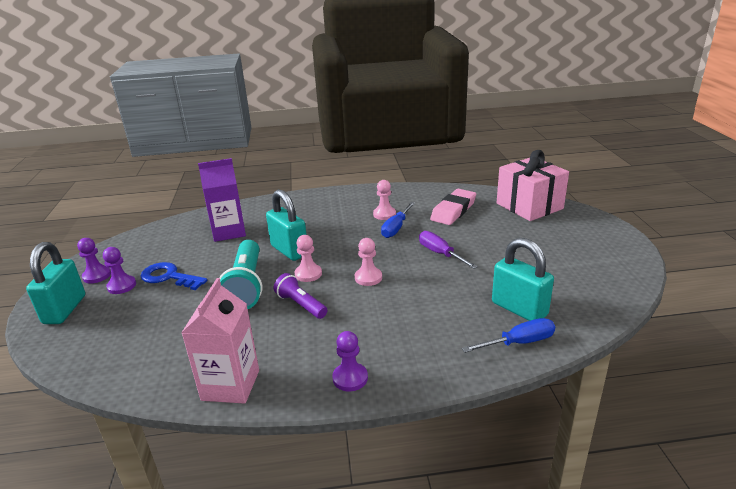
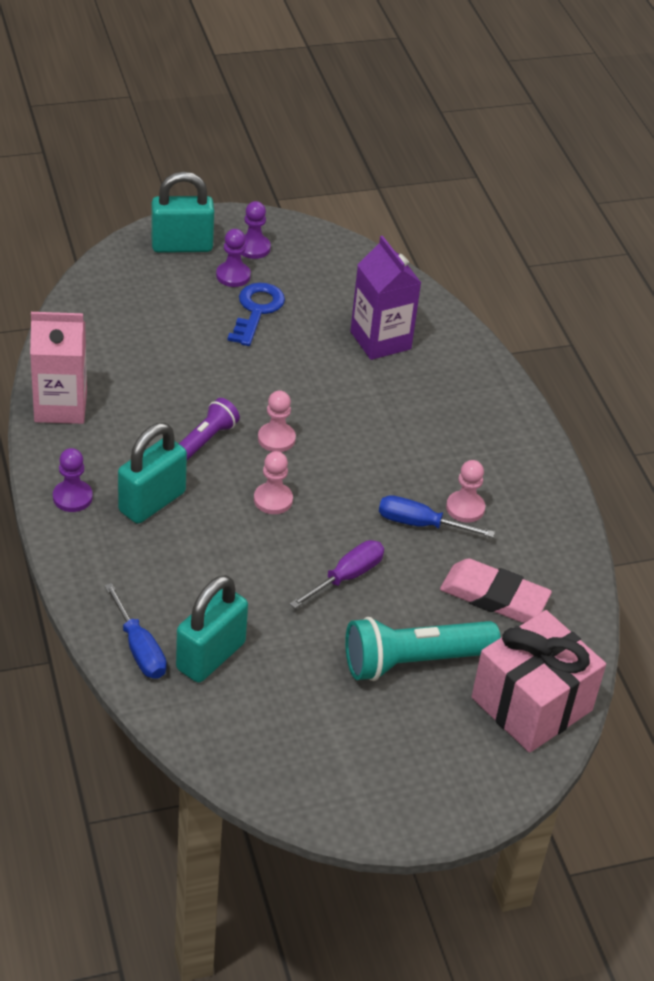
camera: 75 degrees right, 15 degrees up
(246, 286) = (243, 384): turquoise flashlight -> turquoise flashlight (414, 661)
(289, 250) = (335, 412): turquoise padlock -> turquoise padlock (152, 502)

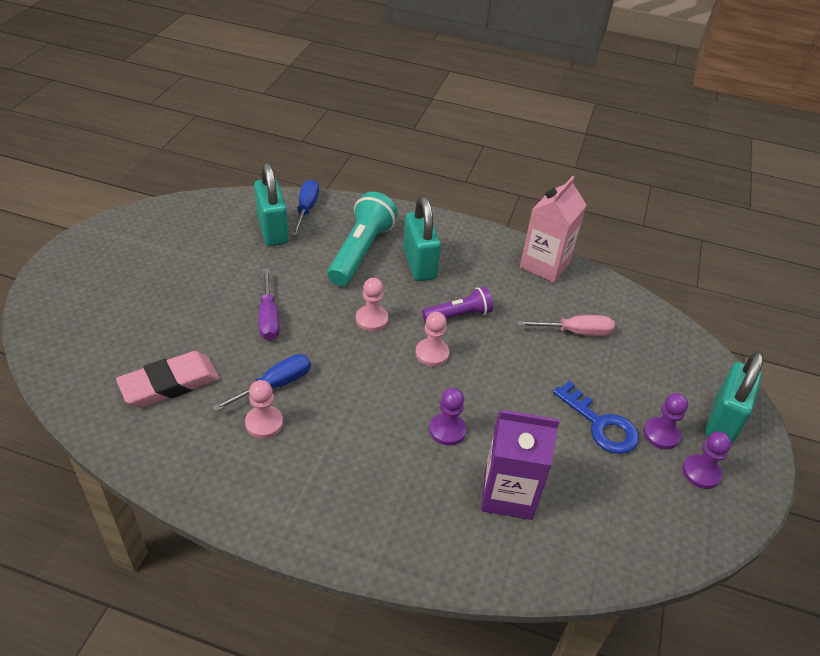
camera: 125 degrees right, 0 degrees up
(72, 497) = (451, 235): purple pawn -> purple pawn (447, 430)
(139, 649) = (306, 209): blue screwdriver -> blue screwdriver turned 90 degrees clockwise
(151, 355) = (576, 332): none -> pink screwdriver
(205, 441) = (459, 315): purple flashlight -> purple flashlight turned 90 degrees counterclockwise
(414, 661) = (170, 309): turquoise flashlight -> turquoise flashlight (361, 252)
(531, 704) = (71, 345): pink gift -> none

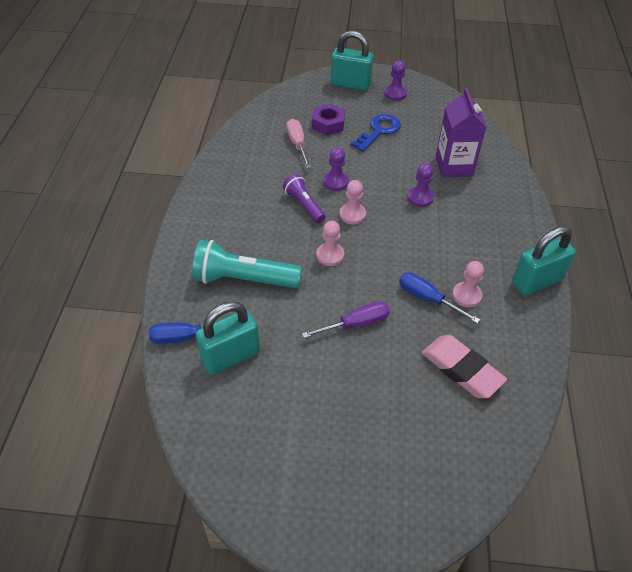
camera: 100 degrees left, 5 degrees up
(419, 264) = (248, 237): turquoise padlock -> turquoise padlock (536, 281)
(545, 265) = (224, 163): pink carton -> none
(618, 371) = (328, 124): none -> purple nut
(661, 434) = (374, 107): purple pawn -> purple pawn (335, 182)

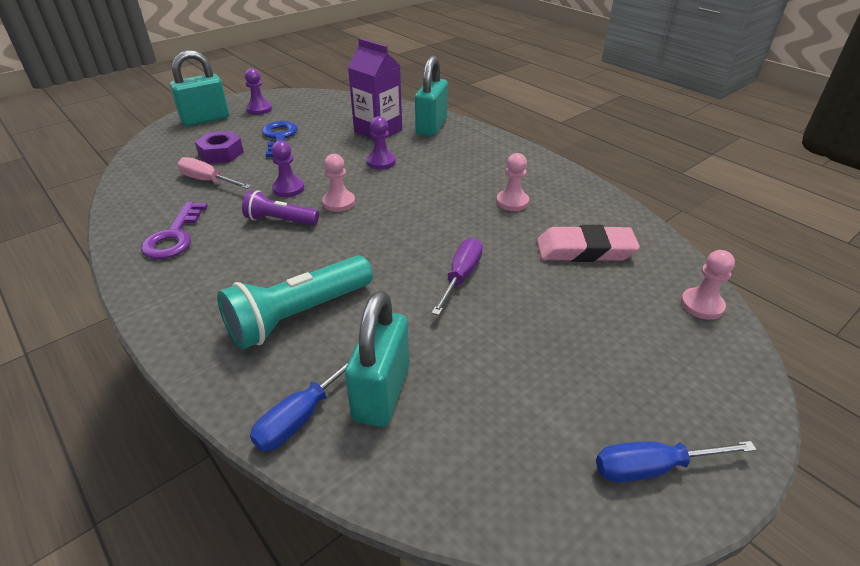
camera: 45 degrees left, 10 degrees down
(239, 178) = (174, 236): none -> purple key
(330, 255) = (361, 242): pink pawn -> pink pawn (701, 305)
(427, 298) = (488, 222): blue screwdriver -> blue screwdriver (651, 468)
(536, 281) = (542, 166): turquoise padlock -> turquoise padlock (431, 127)

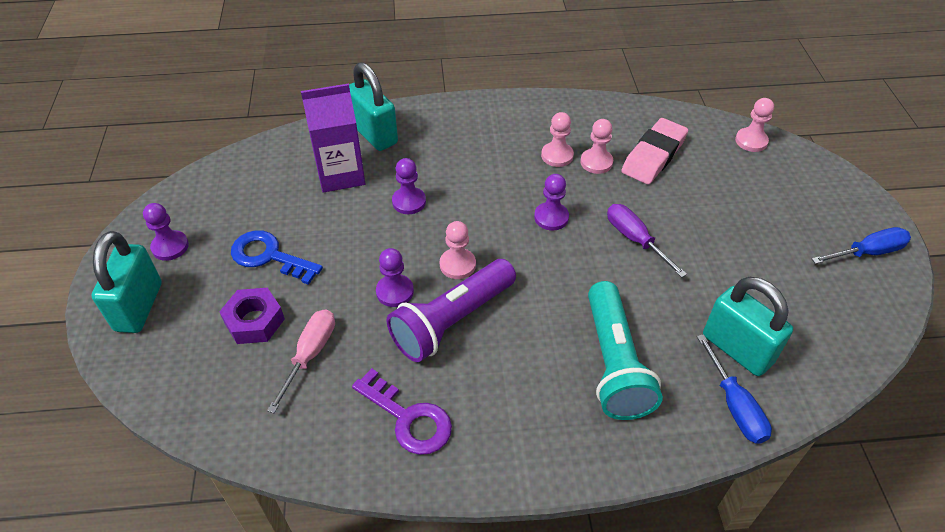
camera: 55 degrees left, 10 degrees up
(207, 181) = (310, 354): pink screwdriver -> pink screwdriver turned 135 degrees clockwise
(280, 220) = (452, 321): purple flashlight -> purple flashlight, size x1.69
(436, 224) = (551, 217): none -> purple pawn
(531, 223) = (596, 162): none -> pink pawn
(651, 468) = (868, 252): blue screwdriver -> blue screwdriver turned 135 degrees counterclockwise

